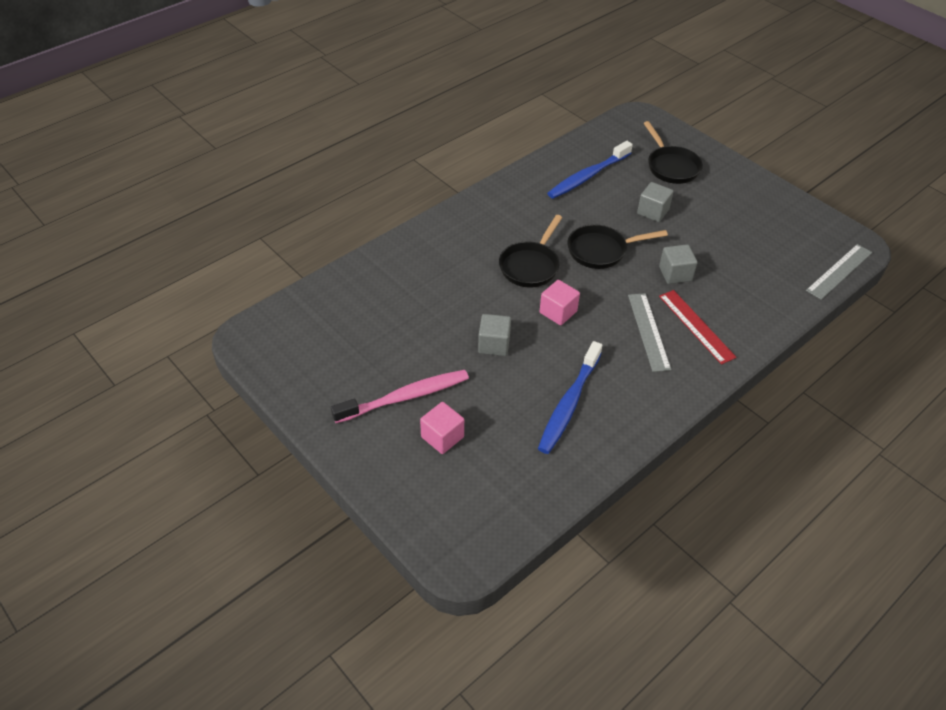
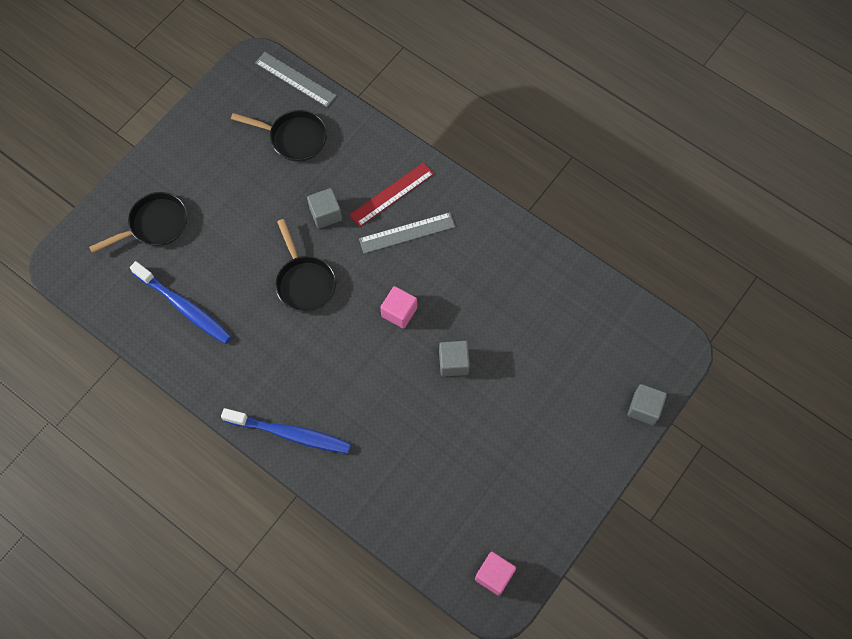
camera: 100 degrees left, 20 degrees up
(405, 397) = (535, 428): pink toothbrush -> none
(442, 437) = (570, 387): pink cube -> pink cube (494, 575)
(530, 266) = (339, 346): black pan -> black pan (294, 138)
(569, 404) = (507, 290): blue toothbrush -> blue toothbrush (290, 434)
(653, 212) = (235, 239): grey cube -> grey cube (644, 408)

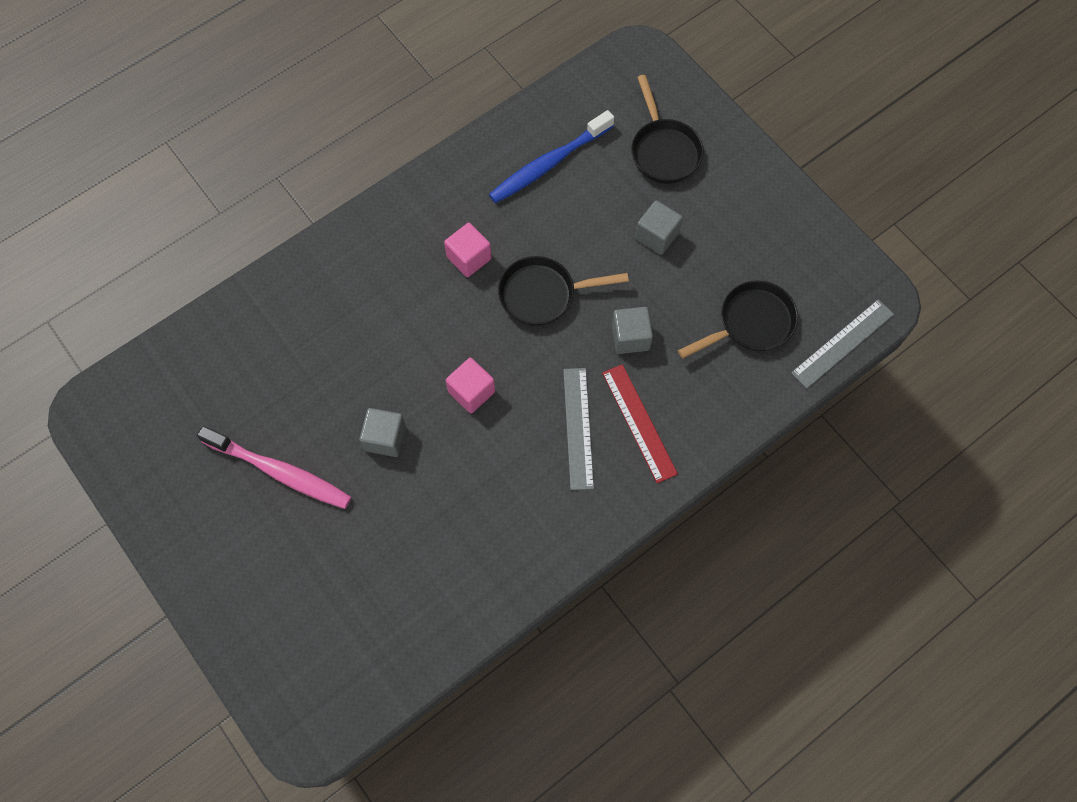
camera: 105 degrees right, 0 degrees up
(290, 434) = (360, 242): blue toothbrush -> none
(294, 138) = (751, 323): black pan -> black pan turned 150 degrees counterclockwise
(494, 575) = (119, 415): pink cube -> pink cube (469, 258)
(502, 431) = (280, 472): none -> pink toothbrush
(644, 408) = (244, 657): grey cube -> grey cube (657, 235)

